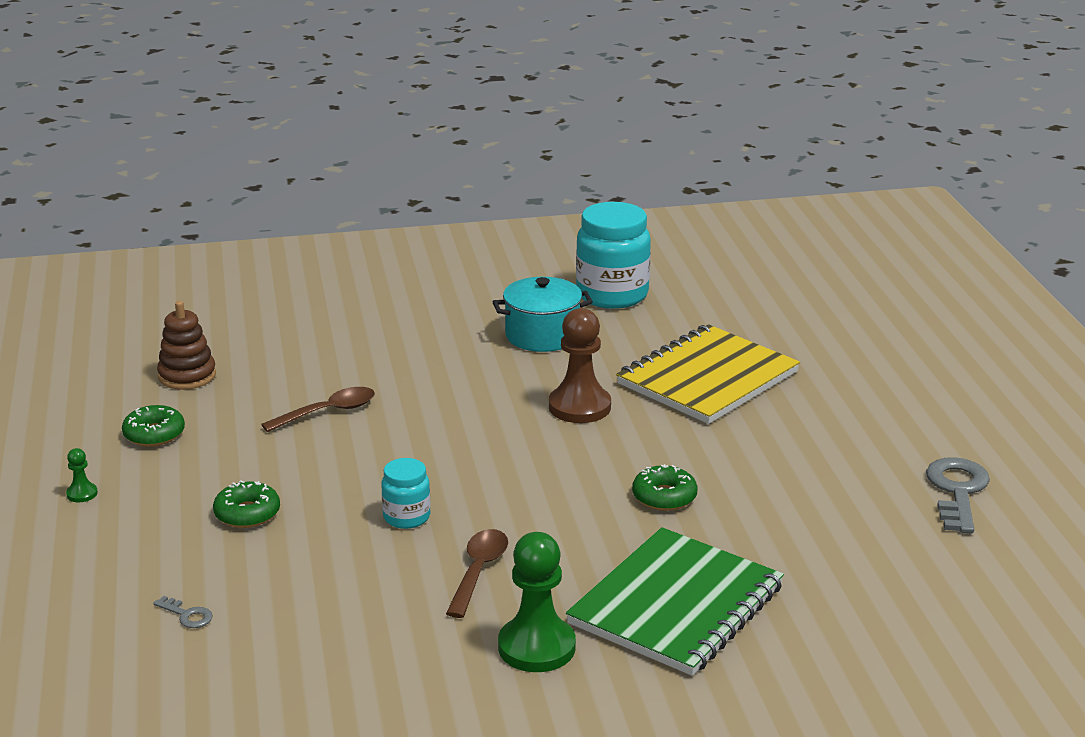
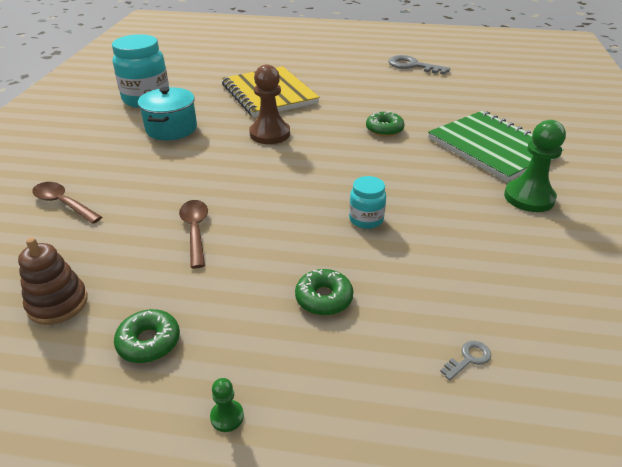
camera: 70 degrees left, 10 degrees up
(478, 571) = (442, 203): brown spoon -> brown spoon (63, 203)

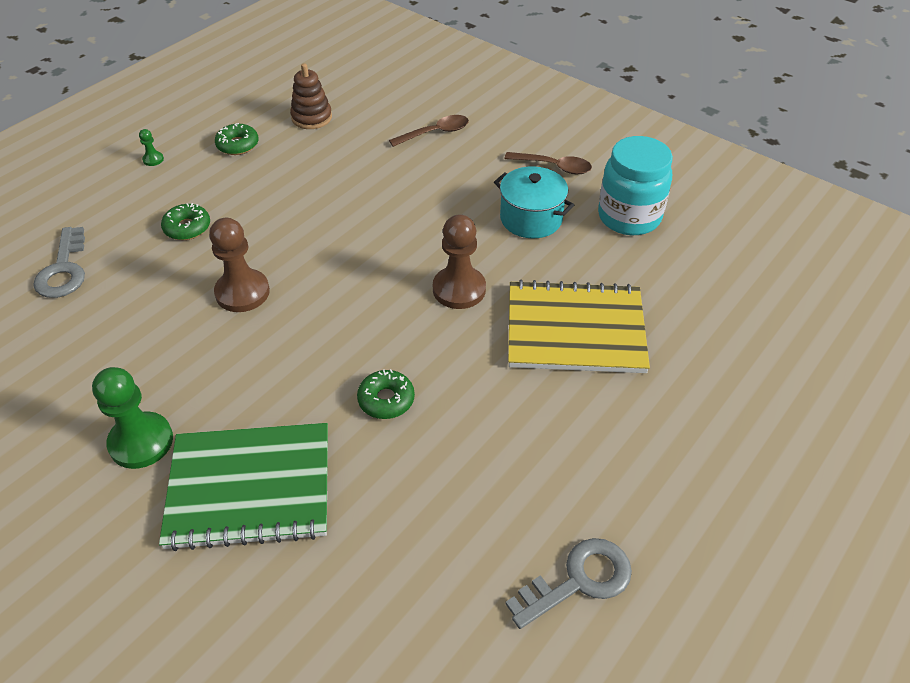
camera: 120 degrees right, 10 degrees up
(195, 230) = (330, 190): brown spoon -> brown spoon (554, 167)
(366, 219) = (242, 292): turquoise jar -> brown pawn
(468, 358) = (64, 270): grey key -> grey key, size x2.14

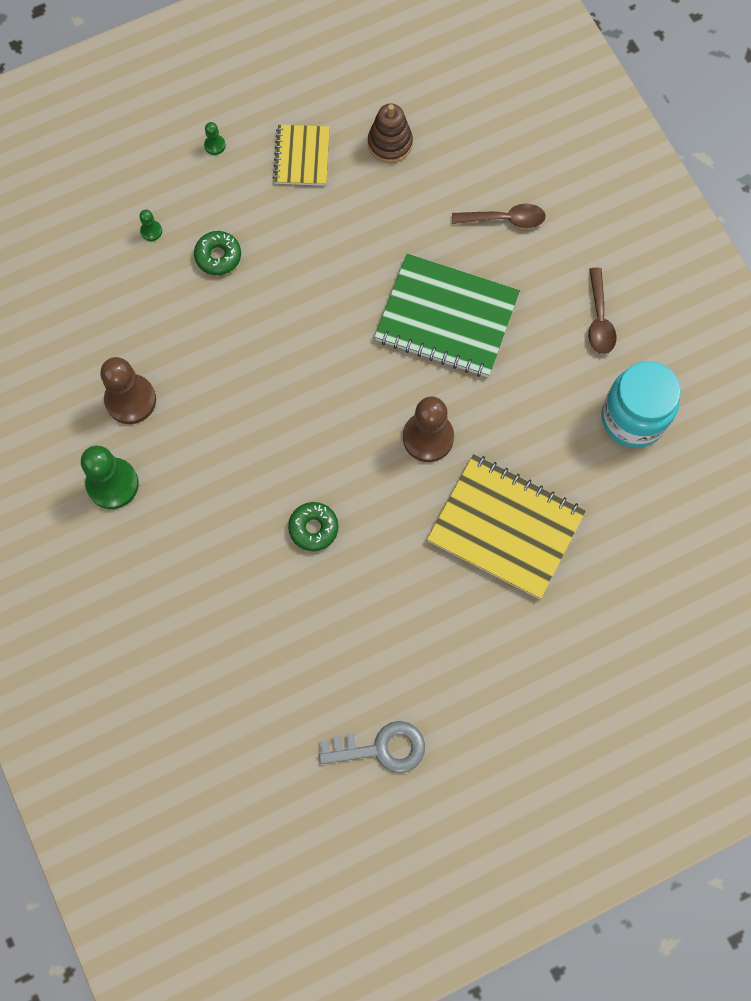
camera: 25 degrees right, 25 degrees up
(64, 270) = (98, 265): grey key -> none
(112, 230) = (151, 231): none -> green pawn
(238, 145) = (302, 156): green donut -> yellow notebook
(242, 292) = (240, 359): brown pawn -> brown pawn (130, 400)
(250, 488) = (179, 563): green notebook -> green notebook (446, 318)
(531, 218) = (538, 380): turquoise pot -> none
(554, 167) = (599, 319): brown spoon -> brown spoon turned 45 degrees clockwise

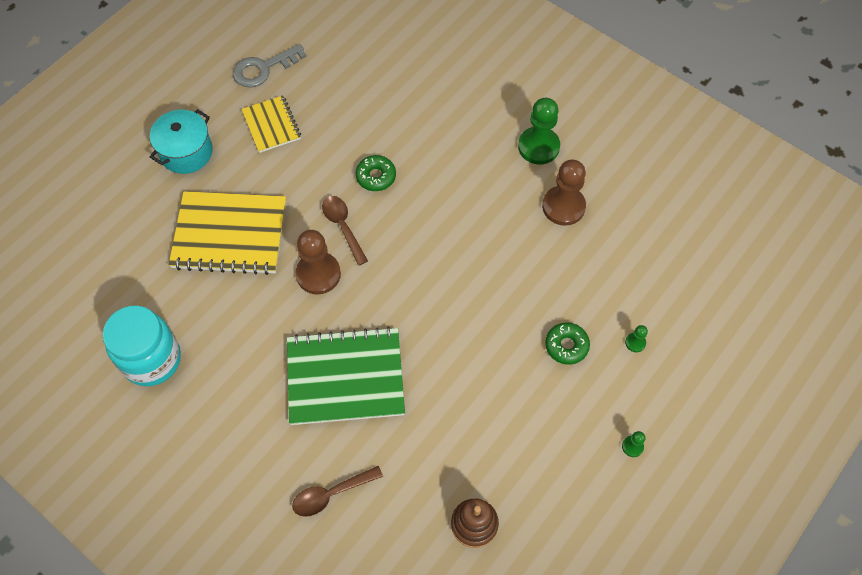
camera: 155 degrees right, 10 degrees down
(302, 156) = (548, 472): yellow notebook -> yellow notebook (271, 125)
(519, 661) = (186, 152): none -> turquoise pot
(599, 319) = (209, 434): brown spoon -> brown spoon (343, 227)

